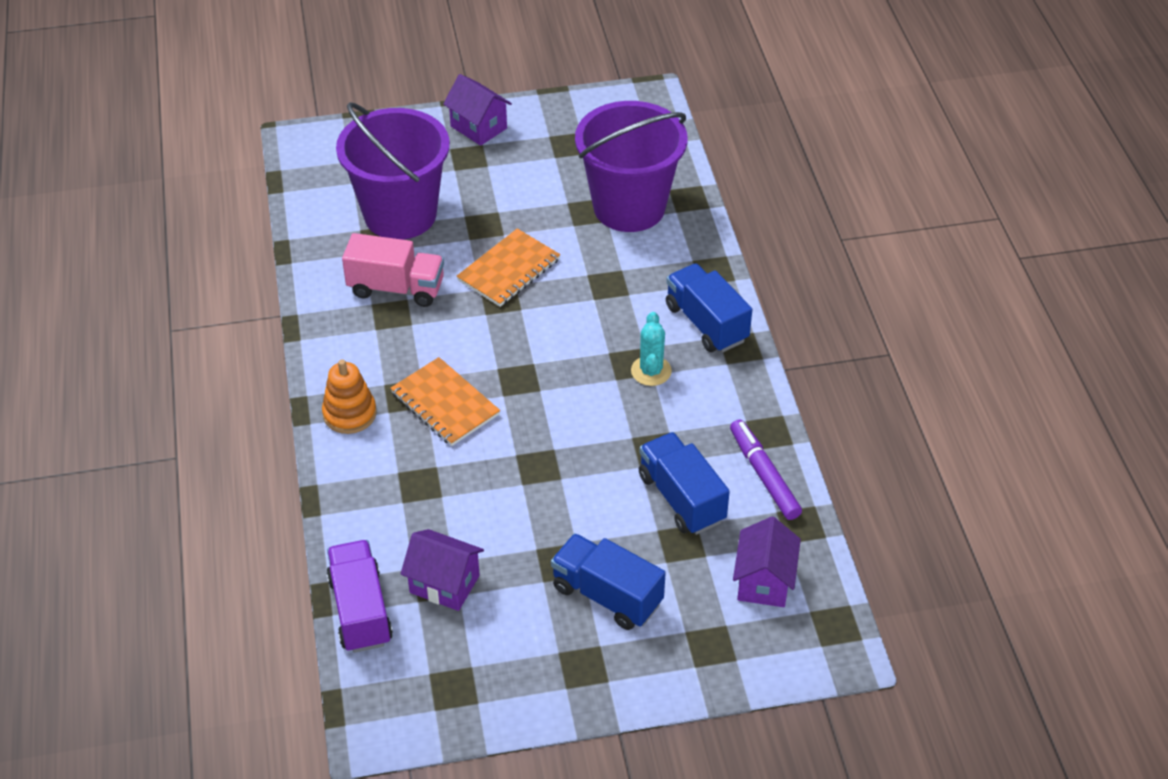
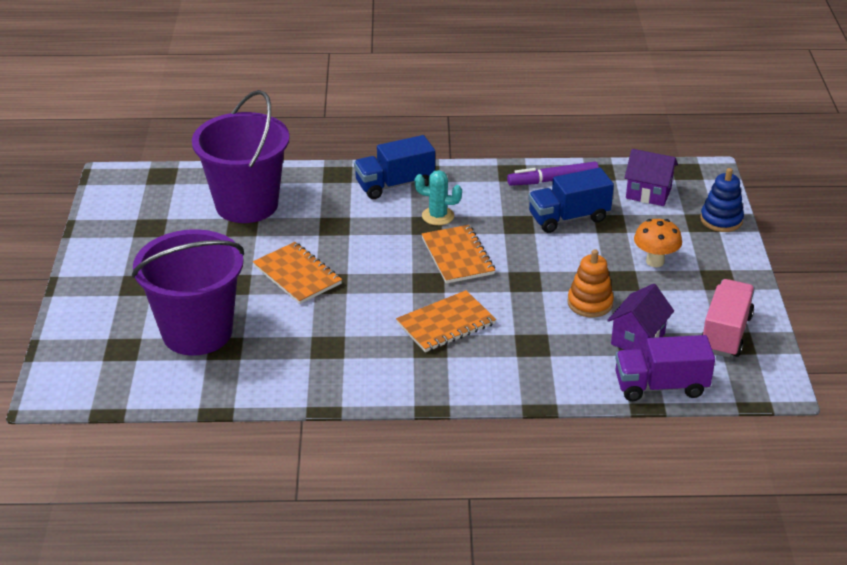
camera: 80 degrees left, 10 degrees down
(349, 414) = (444, 379): orange stacking toy -> orange stacking toy (590, 303)
(396, 288) = (295, 341): pink truck -> pink truck (725, 333)
(478, 127) = (98, 275): purple house -> none
(573, 399) = (457, 256): none -> orange notebook
(607, 595) = (655, 261): blue truck -> orange mushroom
(722, 669) = (721, 220): none -> blue stacking toy

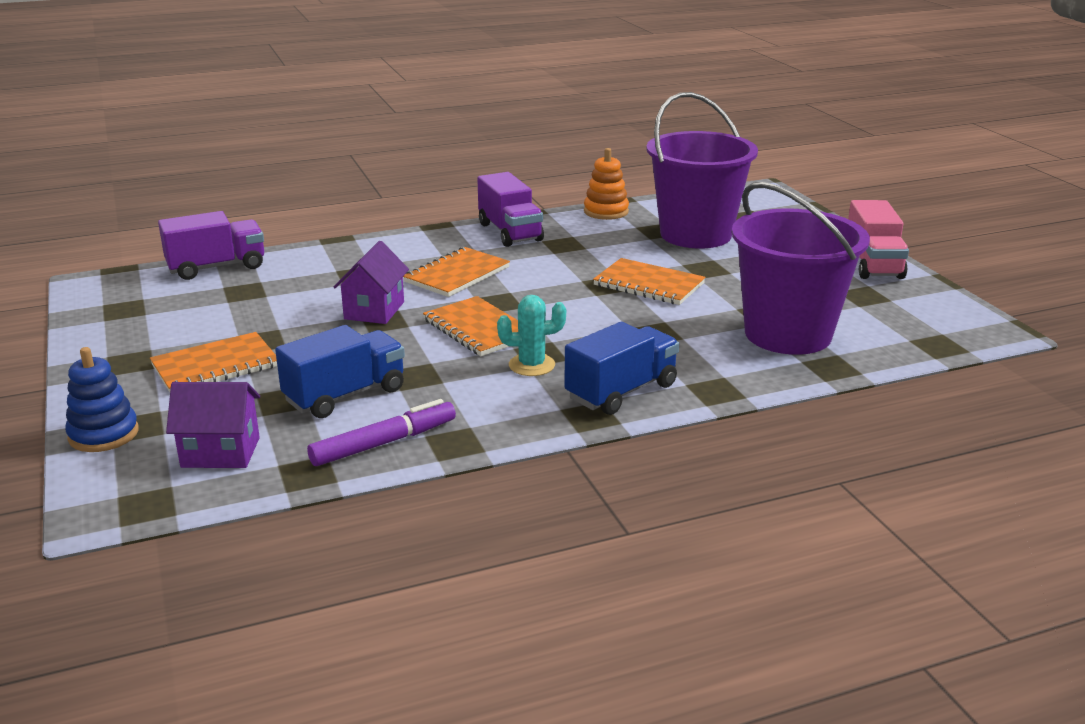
camera: 160 degrees right, 10 degrees down
(365, 378) = (510, 232): none -> purple truck
(590, 303) = (299, 314): orange stacking toy -> orange stacking toy (606, 211)
(638, 339) = (240, 295): purple house -> purple house (374, 310)
(655, 261) = (215, 366): orange mushroom -> orange notebook
(725, 333) = (134, 314): pink truck -> pink truck (872, 264)

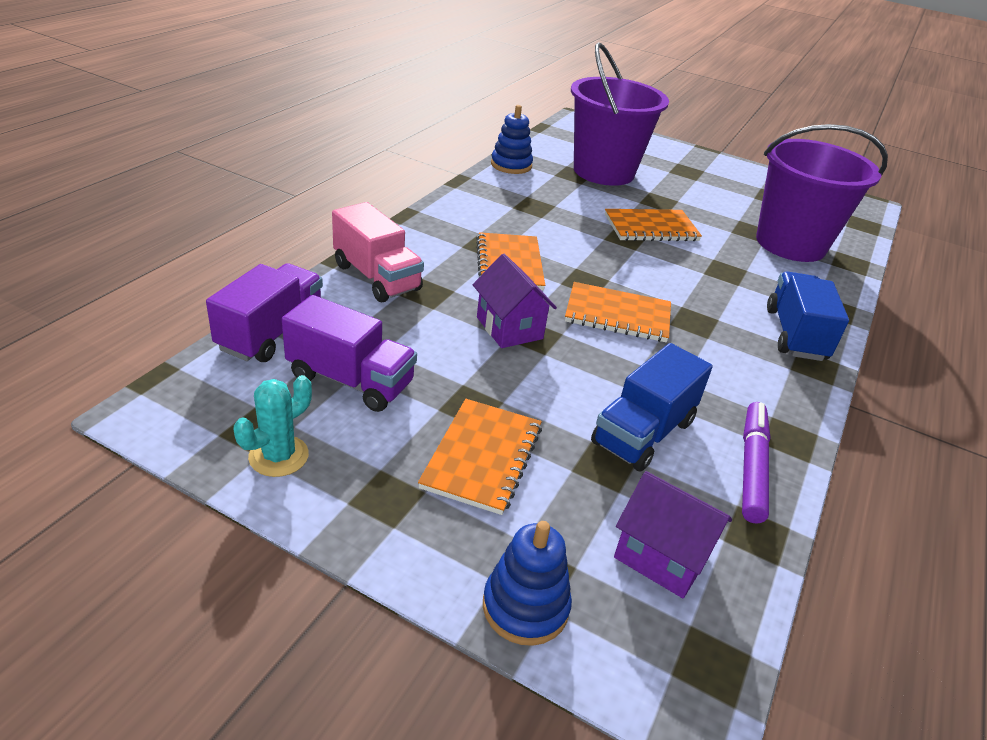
camera: 45 degrees left, 10 degrees up
(221, 452) = (661, 556): purple house -> purple house turned 75 degrees clockwise
(345, 395) = (643, 432): blue truck -> blue truck turned 150 degrees counterclockwise
(510, 232) = (476, 205): purple truck -> purple truck (350, 380)
(532, 365) = (708, 335): turquoise cactus -> turquoise cactus (278, 456)
(606, 211) = (511, 165): orange stacking toy -> blue stacking toy
(872, 264) = (736, 169): pink truck -> pink truck (376, 277)

